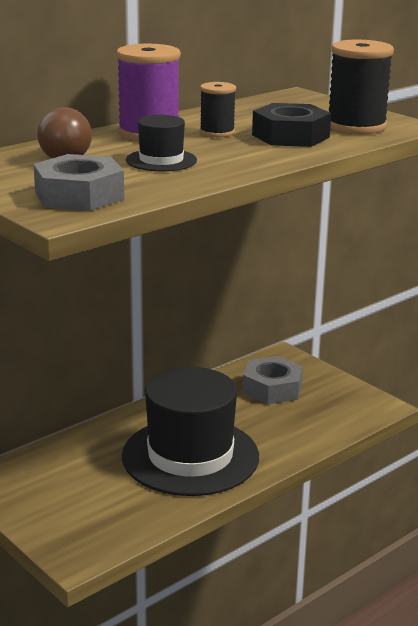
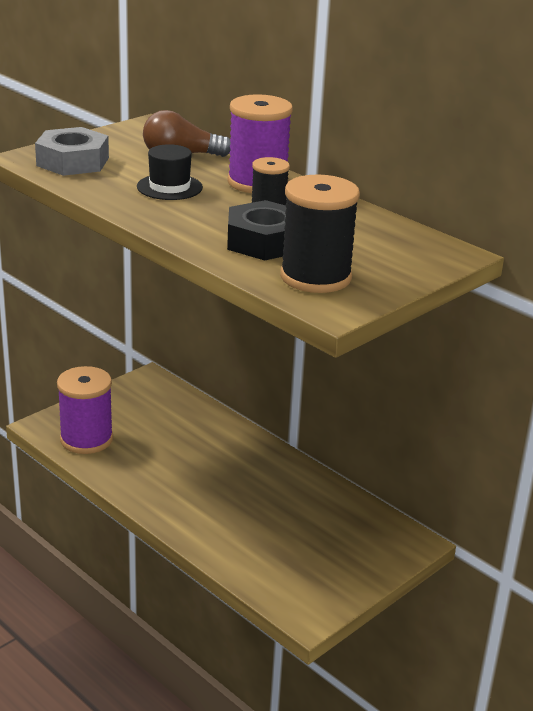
camera: 85 degrees right, 5 degrees up
(111, 523) = (86, 439): none -> purple spool
(190, 456) = (189, 477): black hat -> none
(272, 388) = (332, 531): grey nut -> none

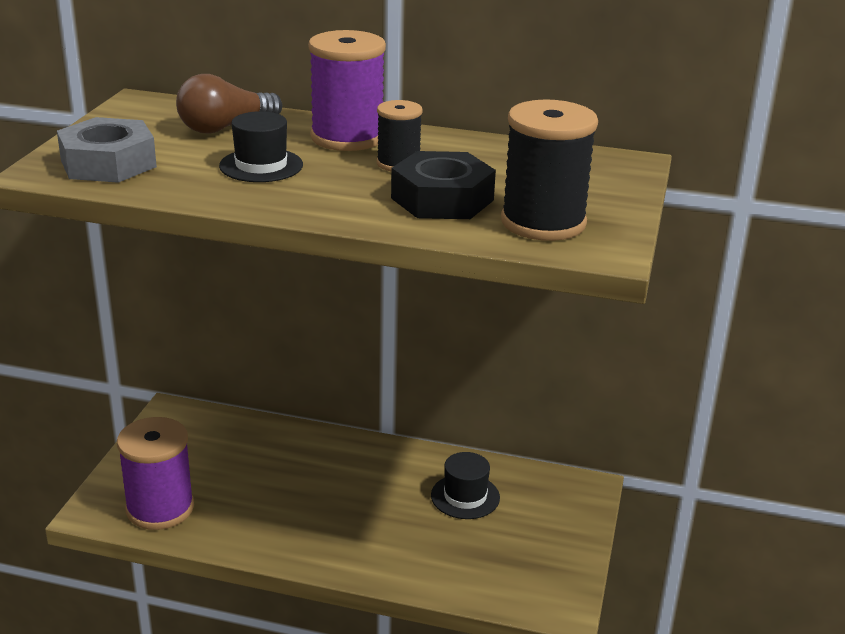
camera: 30 degrees left, 0 degrees up
(308, 511) = (465, 496): none -> black hat

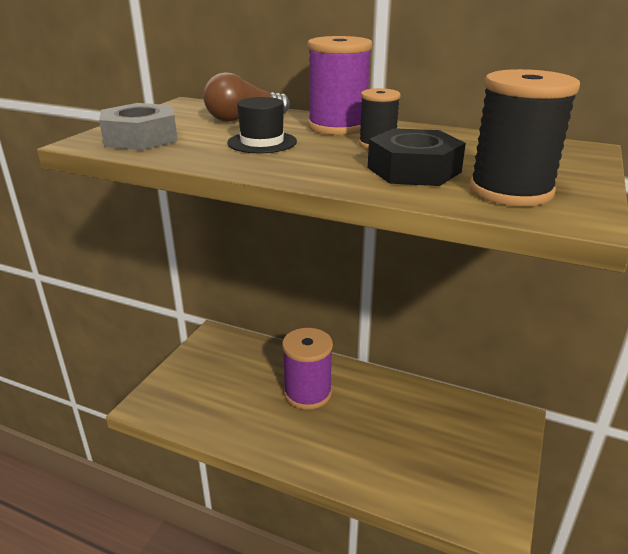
camera: 10 degrees right, 0 degrees up
(160, 508) = (189, 407): purple spool -> purple spool (307, 393)
(465, 496) = (418, 418): black hat -> none

